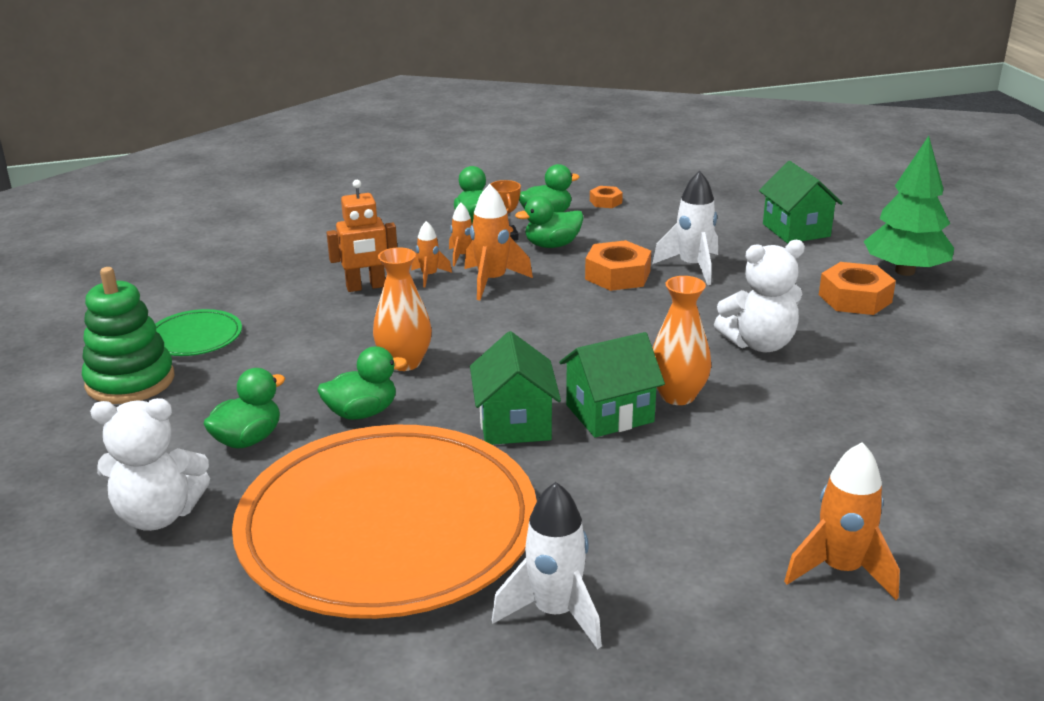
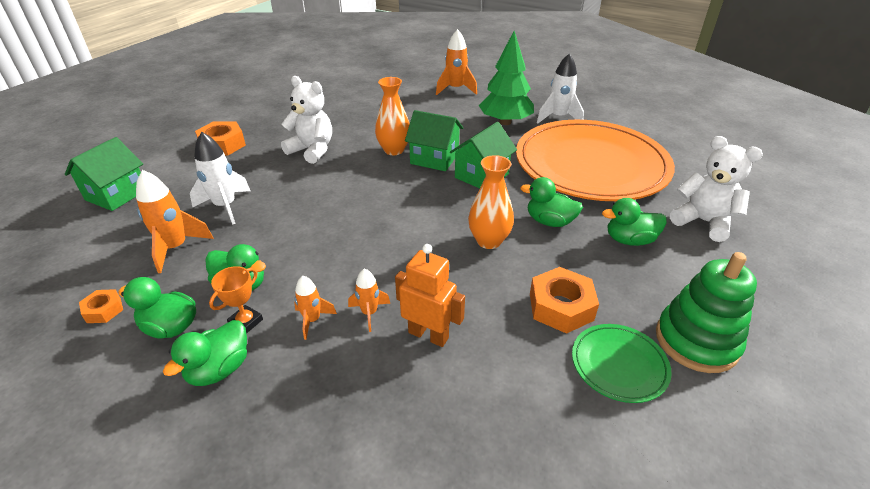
camera: 135 degrees left, 10 degrees up
(492, 281) = (341, 275): orange rocket -> orange rocket (175, 248)
(617, 275) = (270, 228): orange nut -> orange nut (561, 307)
(905, 271) = (166, 143): green tree -> green tree (505, 122)

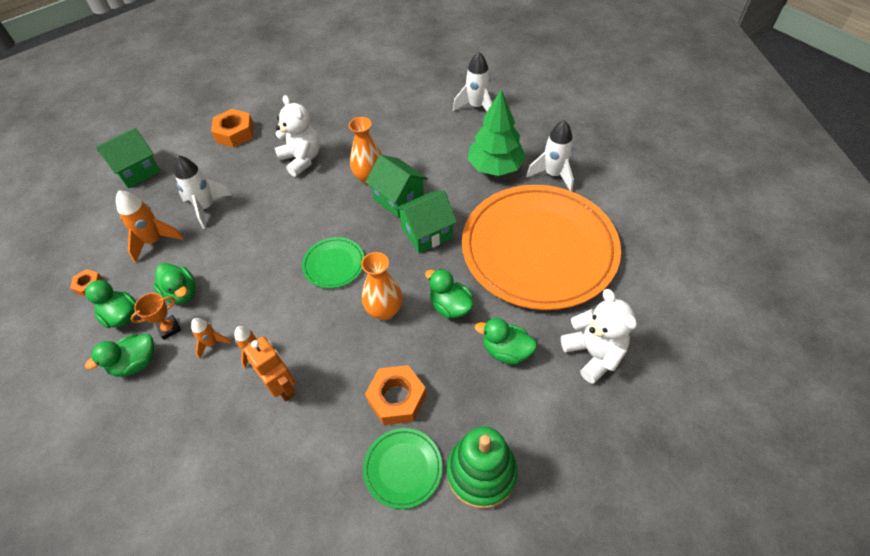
camera: 25 degrees right, 15 degrees up
(407, 219) = (334, 264): none -> green plate
(456, 89) = (476, 107): orange rocket -> white rocket

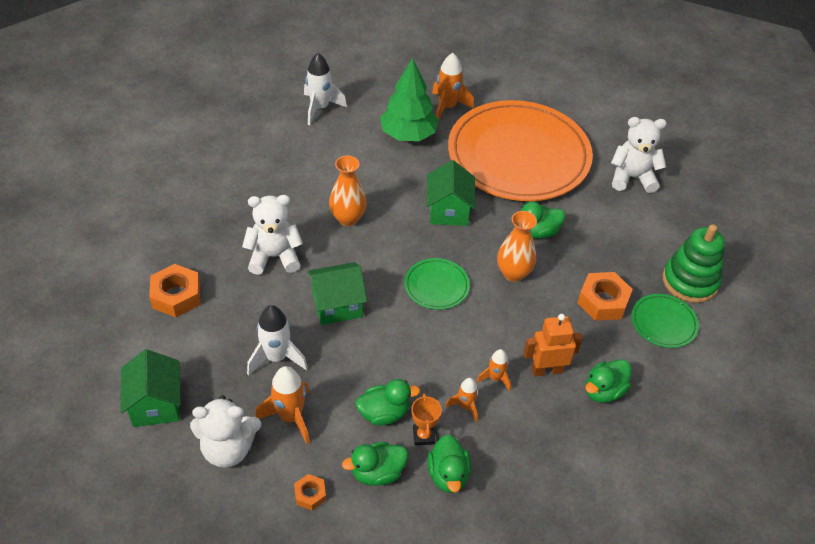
camera: 65 degrees left, 5 degrees down
(114, 223) = (228, 449): none -> white teddy bear
(398, 199) = (392, 210): green house -> green house (337, 305)
(506, 351) = (600, 221): green duck -> green duck (604, 391)
(553, 175) = (447, 107): white rocket -> orange rocket

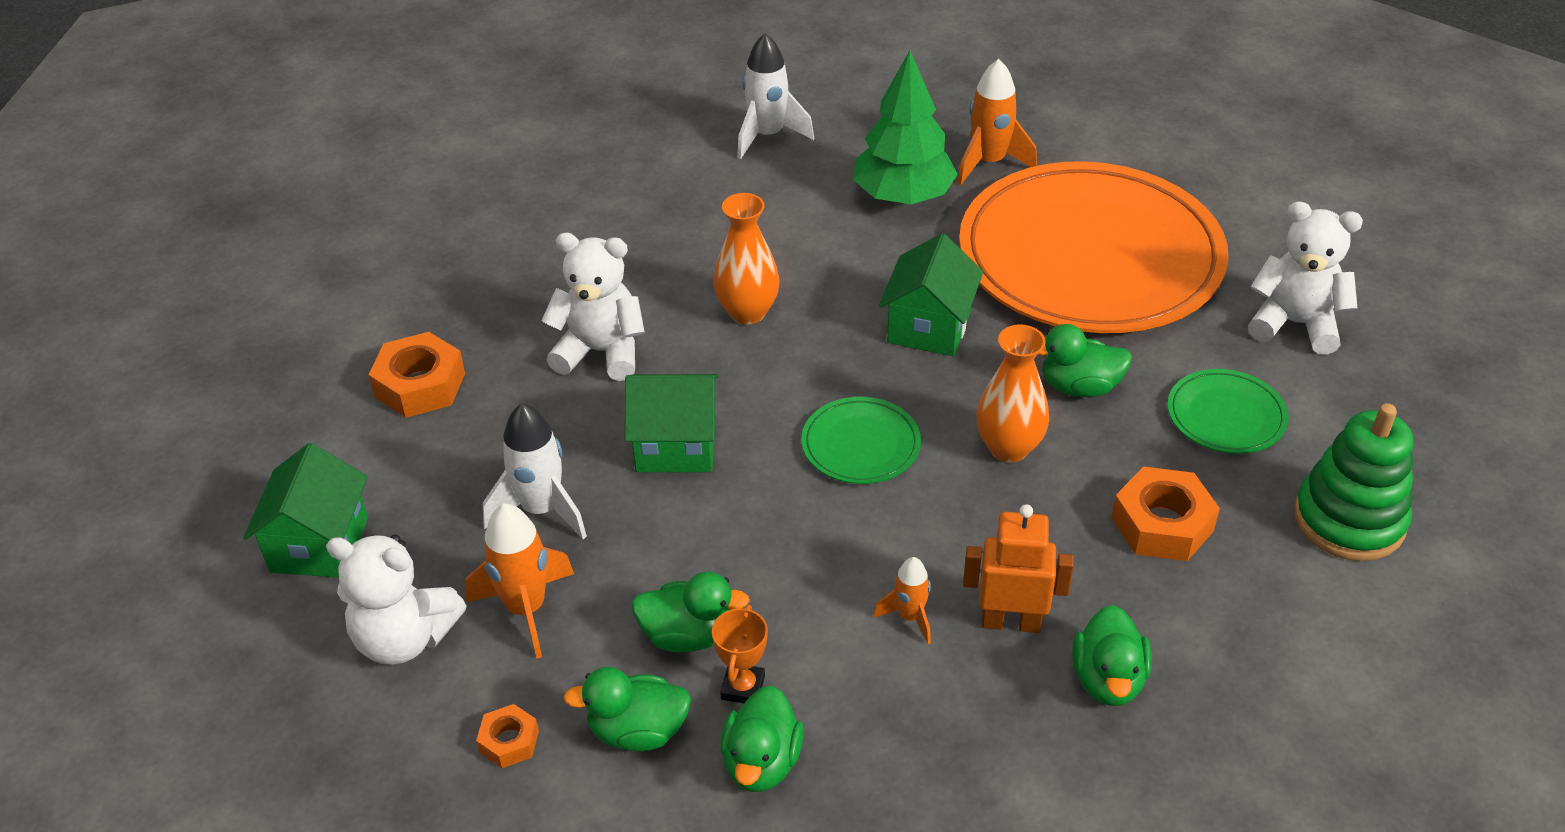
camera: 20 degrees right, 5 degrees down
(465, 406) = (837, 653): orange rocket -> none
(604, 391) = (1108, 680): green duck -> green duck turned 60 degrees counterclockwise
(663, 323) = (1269, 583): green plate -> green plate (1226, 416)

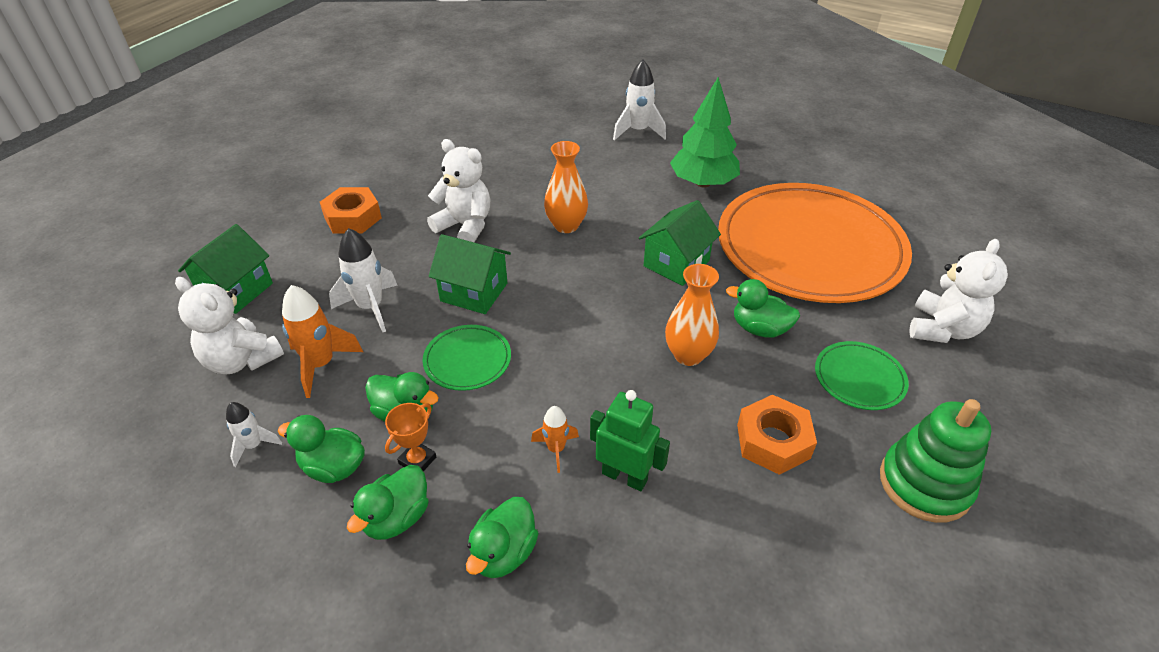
camera: 20 degrees right, 0 degrees up
(509, 741) = (254, 446): orange nut -> white rocket
(861, 445) = (589, 324): green plate -> green plate (467, 360)
(989, 163) = (770, 176): orange rocket -> none
(1011, 622) = (624, 476): orange robot -> green robot
(1108, 680) = (673, 545): green duck -> green duck (504, 553)
(1295, 324) = (942, 329): white teddy bear -> white teddy bear turned 75 degrees clockwise

